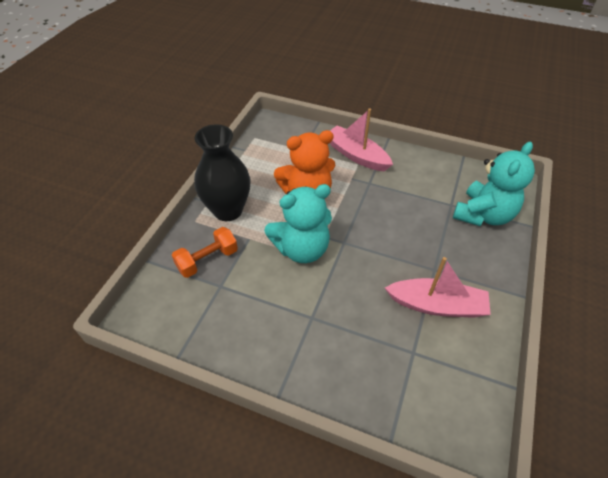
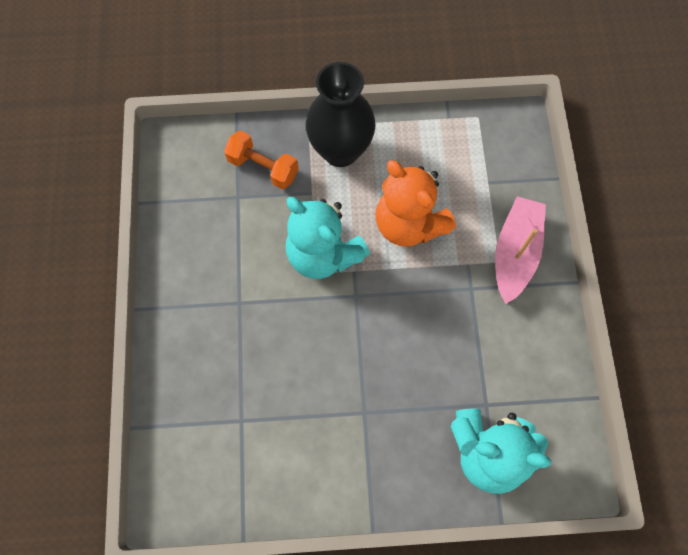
camera: 65 degrees right, 20 degrees up
(437, 305) = (313, 429): pink boat -> none

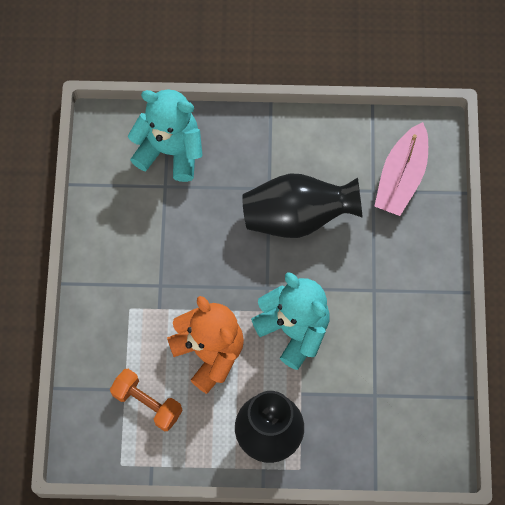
camera: 175 degrees left, 0 degrees up
(263, 167) = (348, 425): orange dumbbell -> orange dumbbell (147, 403)
(328, 380) = (297, 216): none -> black vase
(515, 253) = (113, 315): pink boat -> pink boat (401, 177)

